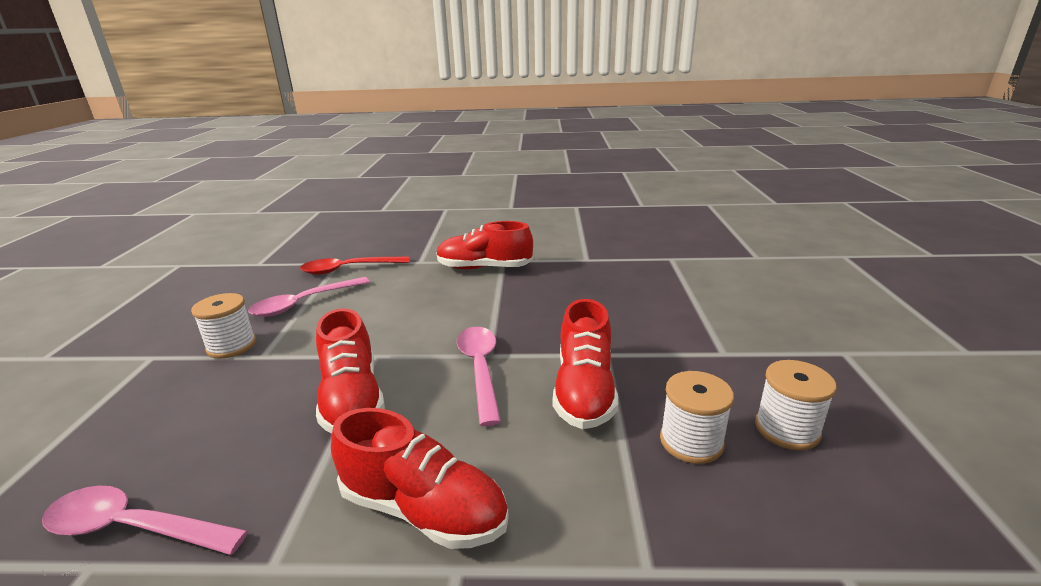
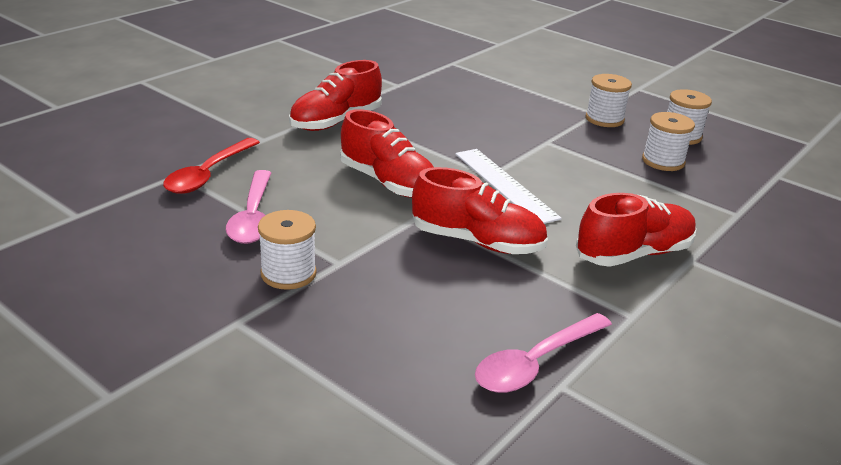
camera: 55 degrees left, 5 degrees up
(480, 369) = (505, 185): pink spoon -> white ruler
(584, 391) = (579, 165): red shoe -> red shoe (388, 183)
(719, 363) = (604, 119): none -> white spool

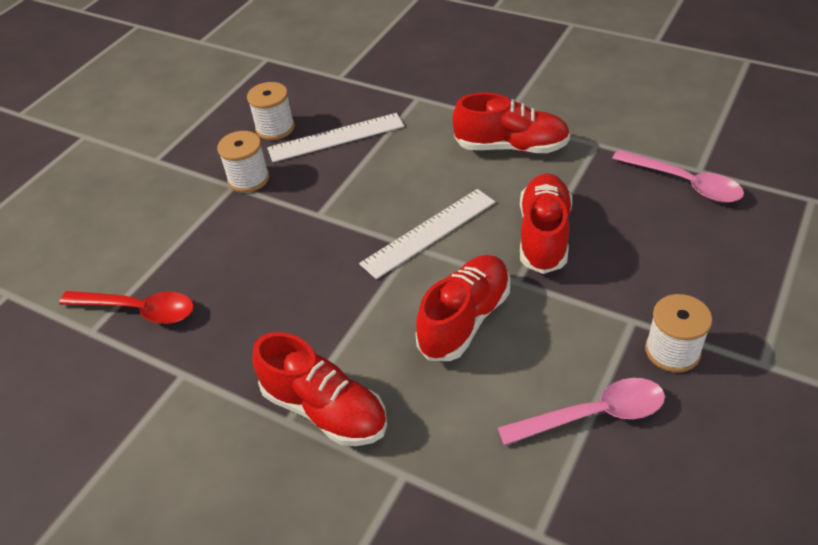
camera: 95 degrees left, 15 degrees up
(208, 174) = (523, 498): red spoon -> red spoon (139, 310)
(634, 254) = (511, 147): red shoe -> red shoe turned 135 degrees clockwise
(663, 161) = (336, 137): white spool -> white ruler

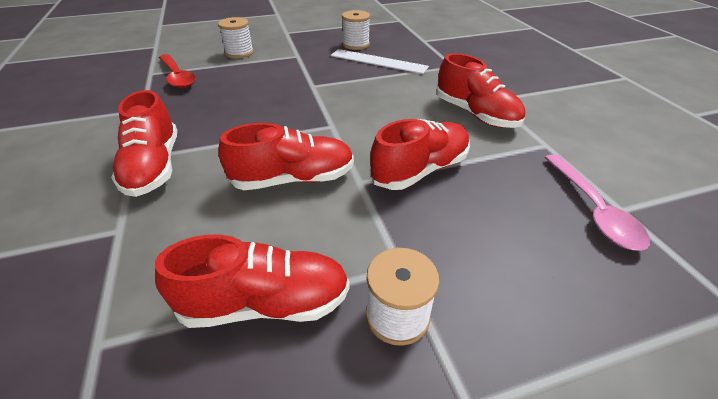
camera: 40 degrees right, 5 degrees down
(248, 179) = (308, 56): white spool -> white spool (239, 53)
(429, 232) = (352, 125): white ruler -> none
(593, 415) = (265, 303): pink spoon -> red shoe

